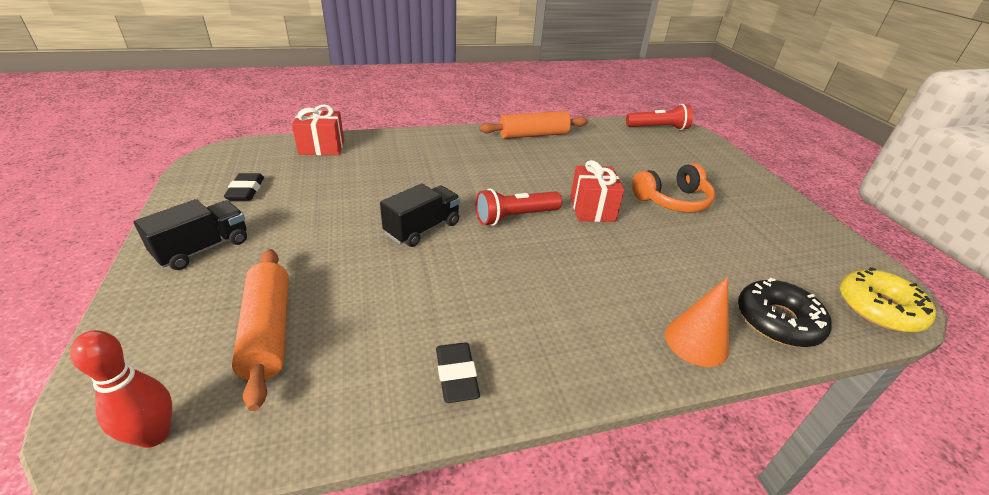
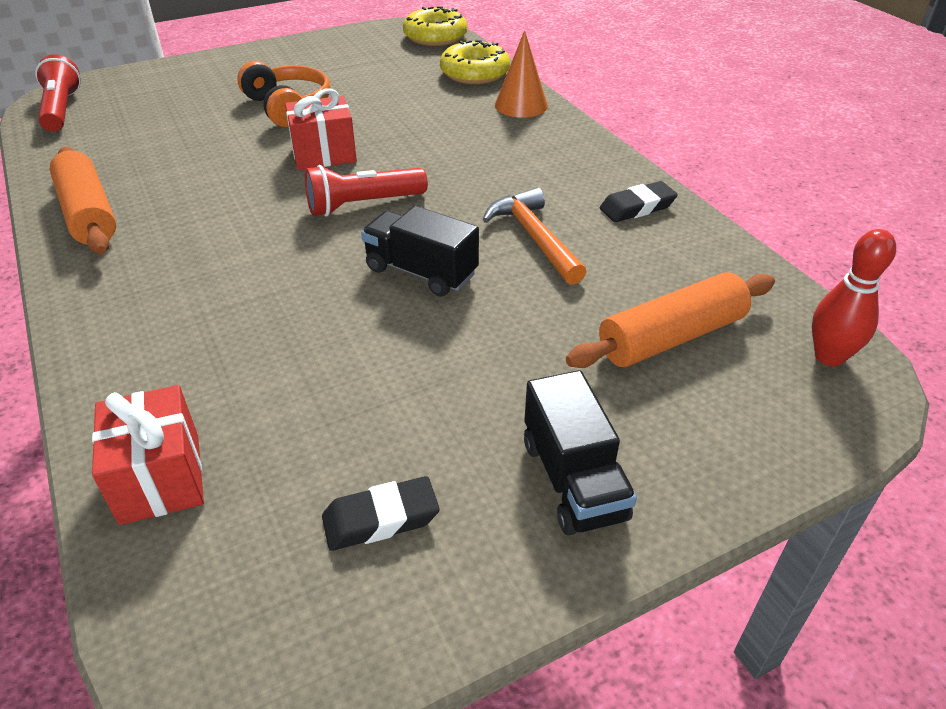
camera: 100 degrees left, 5 degrees up
(203, 249) = (573, 480): black truck -> black truck turned 135 degrees counterclockwise
(437, 290) = (534, 238): none -> orange hammer
(515, 217) = (363, 205): red flashlight -> red flashlight turned 105 degrees clockwise
(777, 321) = (475, 73): black donut -> yellow donut

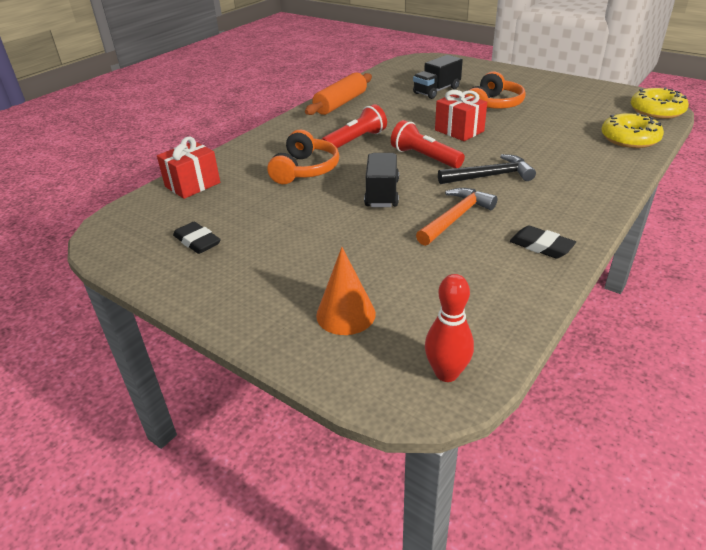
camera: 65 degrees right, 5 degrees down
(62, 110) = (412, 64): red flashlight -> red flashlight (355, 141)
(270, 321) = (305, 170): none -> orange headphones
(463, 179) = (490, 176): none -> black hammer
(521, 105) = (613, 166): orange cone -> orange cone (345, 314)
(573, 480) = (253, 289): black truck -> black truck (436, 91)
(671, 337) = (403, 295): orange rolling pin -> none

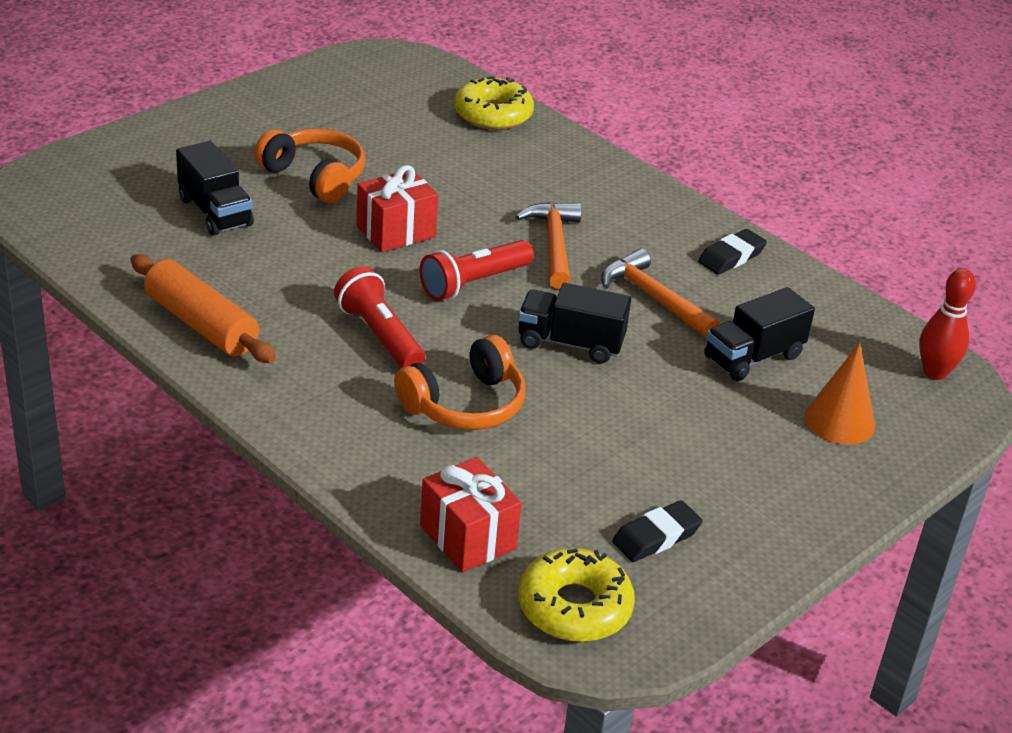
camera: 85 degrees left, 0 degrees up
(305, 170) = (465, 404): orange headphones -> orange headphones turned 120 degrees clockwise
(409, 266) = (753, 357): none -> black truck
(490, 176) = (554, 245): black hammer -> orange hammer
(656, 111) = (419, 66): yellow donut -> yellow donut (574, 607)

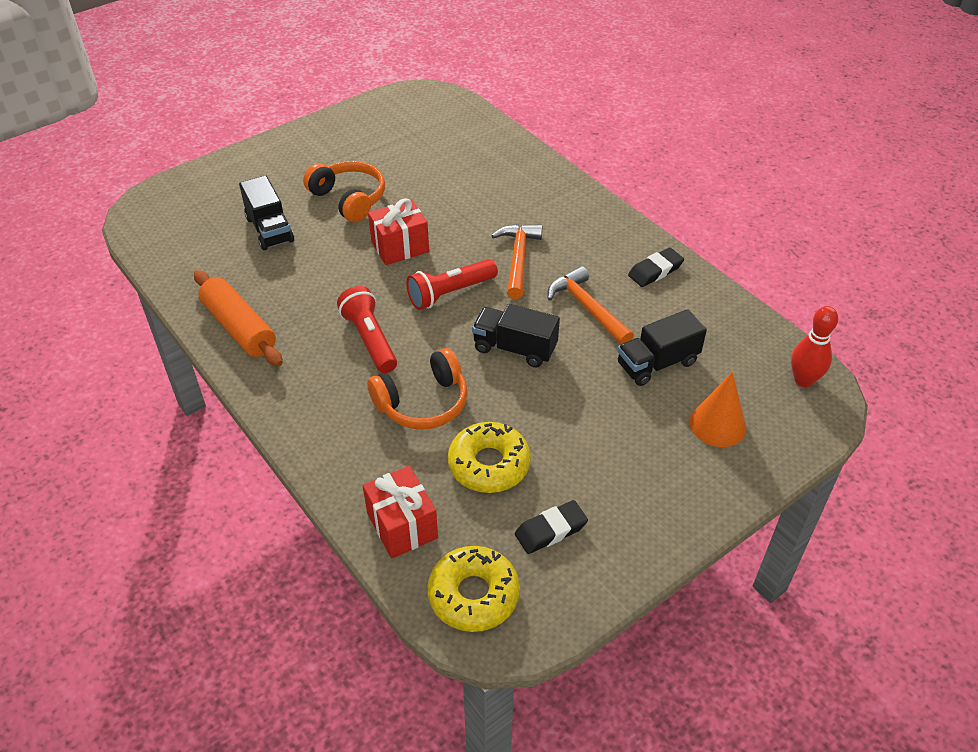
camera: 10 degrees right, 10 degrees up
(493, 114) = (492, 144): yellow donut -> yellow donut (489, 464)

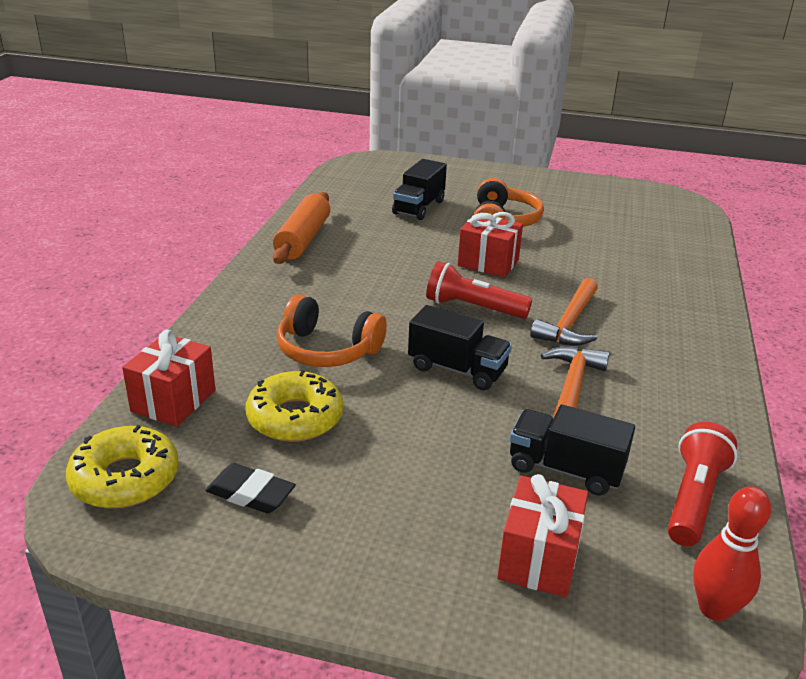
camera: 50 degrees right, 15 degrees down
(370, 339) = (365, 295): red flashlight -> red flashlight (693, 498)
(515, 348) = (457, 369): black truck -> black truck turned 135 degrees clockwise
(518, 259) = (569, 323): orange hammer -> orange hammer turned 150 degrees clockwise
(655, 271) = (693, 409): black eraser -> none
(717, 424) = (539, 558): orange cone -> red gift

